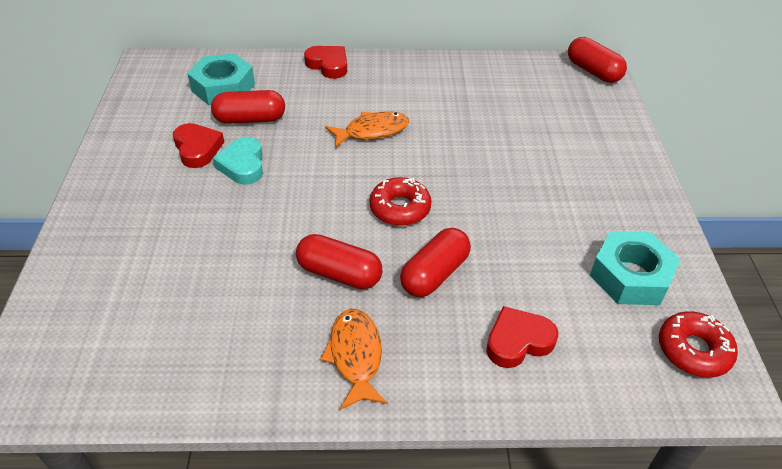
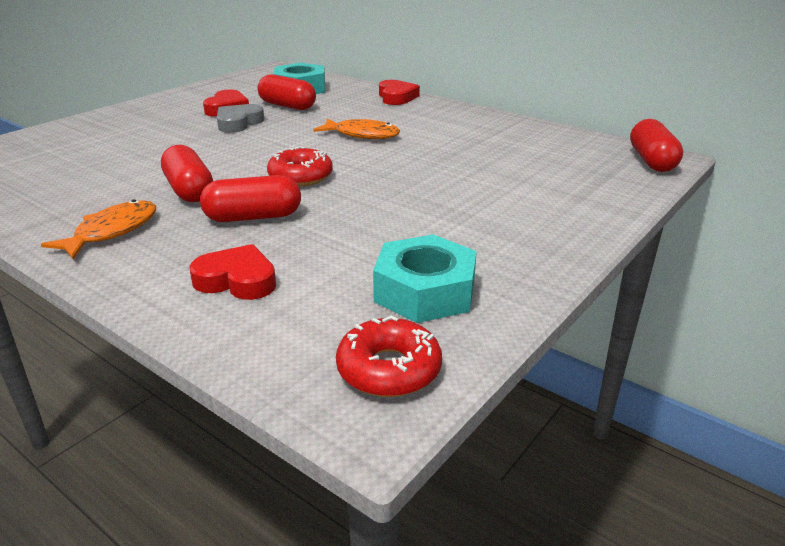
camera: 40 degrees right, 15 degrees down
(242, 165) = (238, 123): turquoise heart -> grey heart

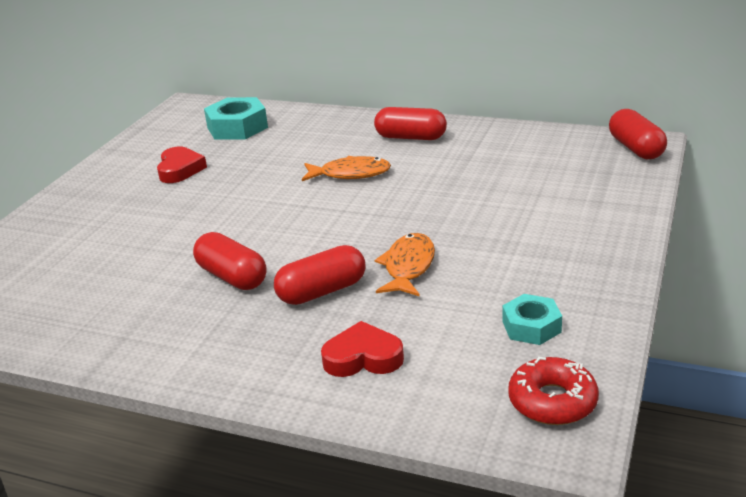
camera: 15 degrees left, 0 degrees up
(112, 231) = (198, 339): orange fish -> orange fish (408, 267)
(238, 123) = (209, 186): grey heart -> none
(287, 106) = (243, 153): red capsule -> red capsule (411, 137)
(300, 176) = (329, 236): red donut -> none
(396, 97) = (348, 119): red heart -> none
(425, 291) = (531, 326): turquoise nut -> turquoise nut, size x0.62

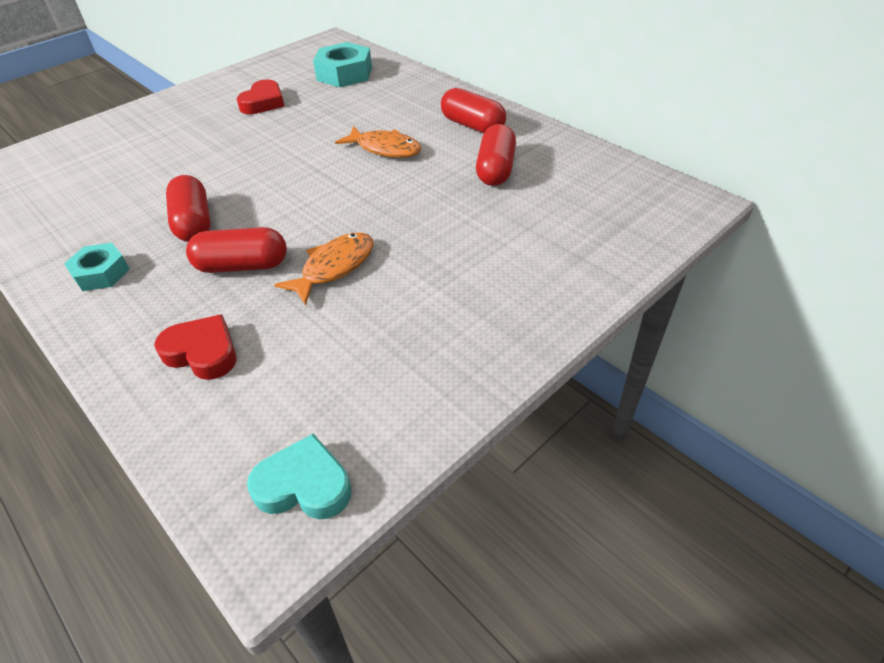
camera: 25 degrees right, 15 degrees up
(531, 326) = (372, 383): turquoise nut -> turquoise nut (101, 273)
(552, 401) = (304, 485): red donut -> turquoise heart
(635, 148) = (678, 205): red capsule -> red capsule (495, 169)

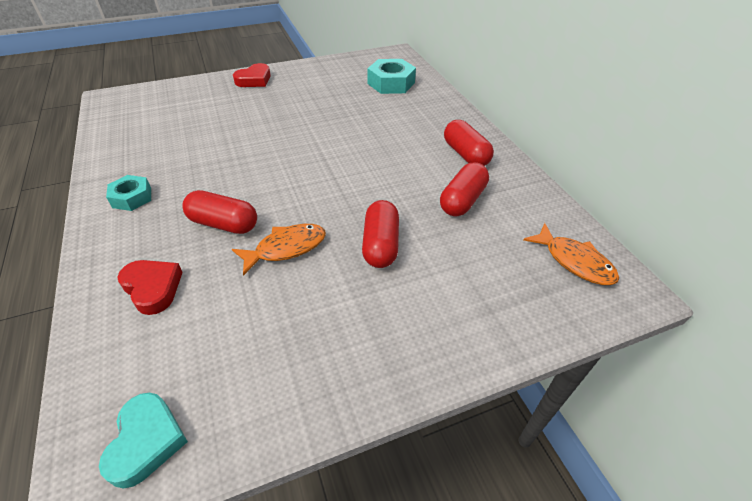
camera: 20 degrees right, 0 degrees up
(194, 223) = (214, 177): red capsule -> red capsule (380, 245)
(263, 102) = (319, 92): red heart -> red heart (254, 80)
(304, 485) = (146, 441): turquoise heart -> turquoise heart turned 60 degrees clockwise
(385, 149) = (384, 155): orange fish -> orange fish (574, 261)

